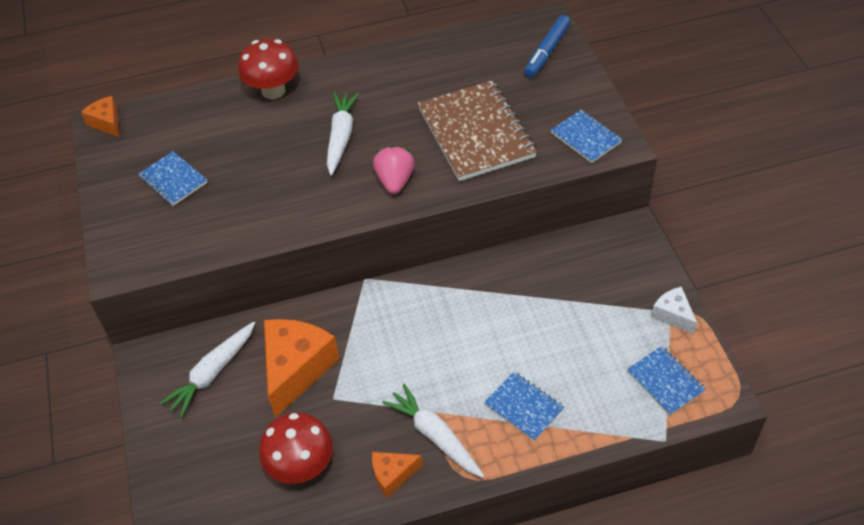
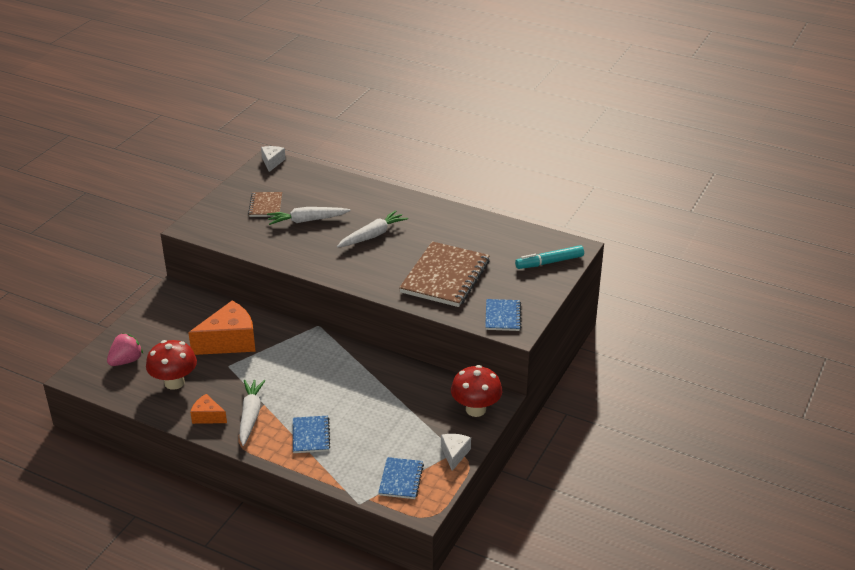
camera: 40 degrees right, 15 degrees down
(107, 123) = (272, 162): orange cheese -> white cheese
(173, 180) = (266, 206): blue notebook -> brown notebook
(212, 373) = (191, 317): white carrot -> white carrot (307, 220)
(273, 91) = (371, 194): red mushroom -> red mushroom (475, 409)
(395, 181) = (368, 272): pink strawberry -> pink strawberry (126, 361)
(546, 52) = (549, 262): blue marker -> turquoise marker

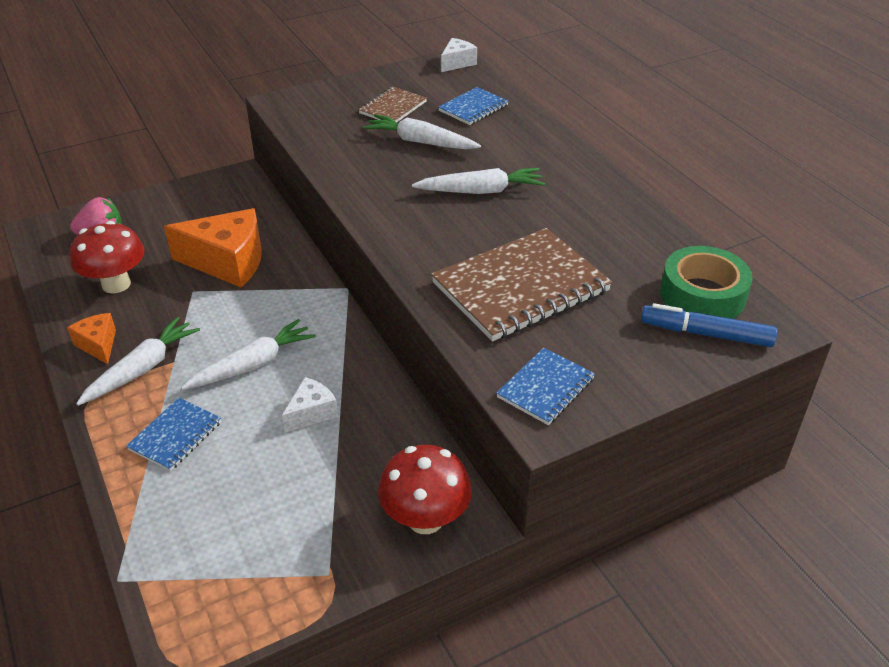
camera: 35 degrees right, 5 degrees up
(311, 386) = (252, 365): none -> white carrot
(401, 479) = (209, 575): blue notebook -> blue notebook (473, 108)
(454, 454) = (322, 578): white cheese -> white cheese (311, 413)
(532, 245) = (702, 295): none -> green tape
(549, 262) = (706, 334): turquoise marker -> blue marker

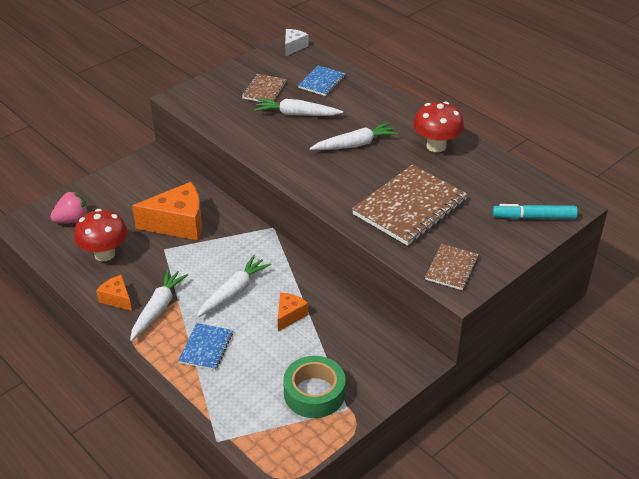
camera: 15 degrees left, 0 degrees up
(311, 413) = (289, 315): white cheese -> orange cheese
(425, 519) = (392, 365): red mushroom -> red mushroom (436, 146)
(545, 388) = (451, 268): blue notebook -> brown notebook
(702, 295) = (523, 193): green tape -> green tape (314, 393)
(706, 334) = (534, 217): blue marker -> turquoise marker

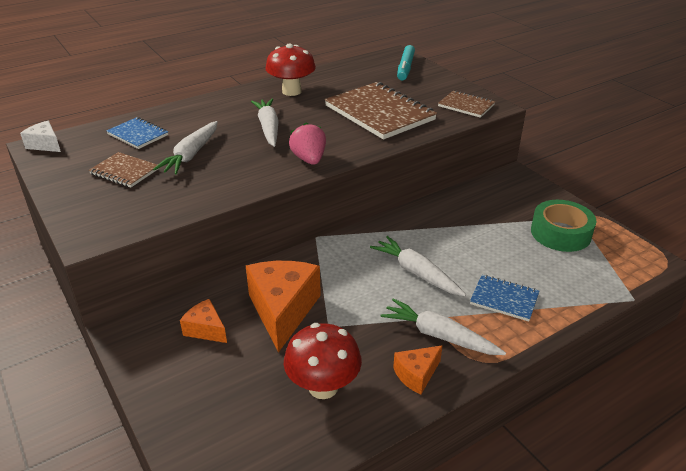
camera: 80 degrees left, 5 degrees down
(73, 220) = (232, 426): pink strawberry -> pink strawberry (309, 159)
(289, 315) = (457, 238): orange cheese -> orange cheese (206, 329)

